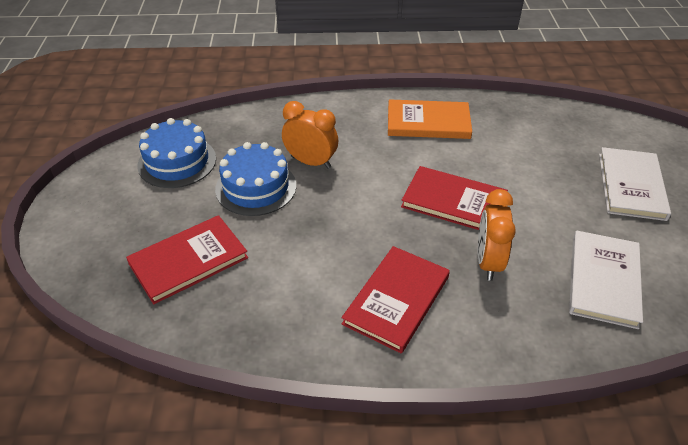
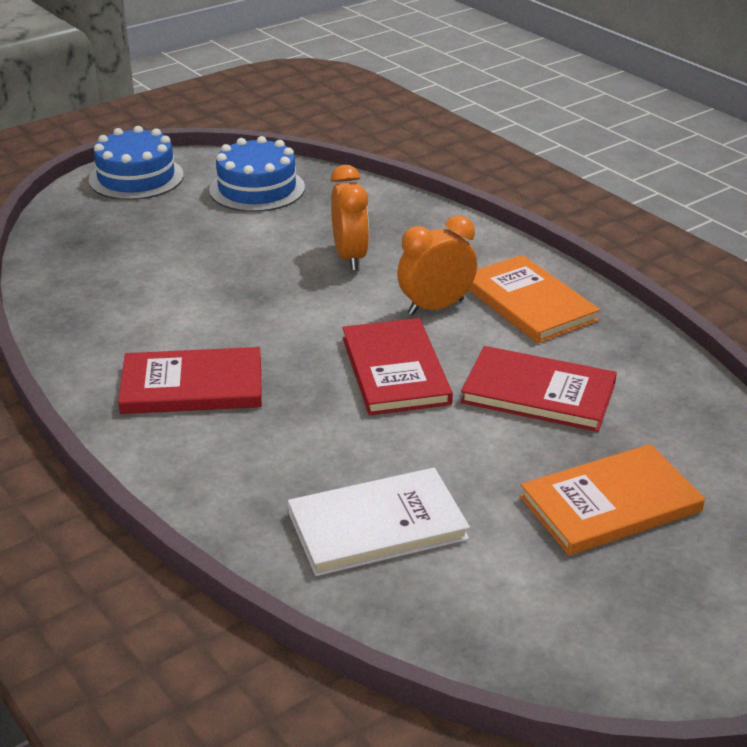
camera: 55 degrees right, 10 degrees down
(188, 261) = (129, 253): red book -> red book (538, 393)
(256, 187) = (270, 243): blue cake -> blue cake (136, 178)
(488, 262) = (315, 427): orange clock -> orange clock (436, 307)
(631, 186) = (610, 504): white book -> orange book

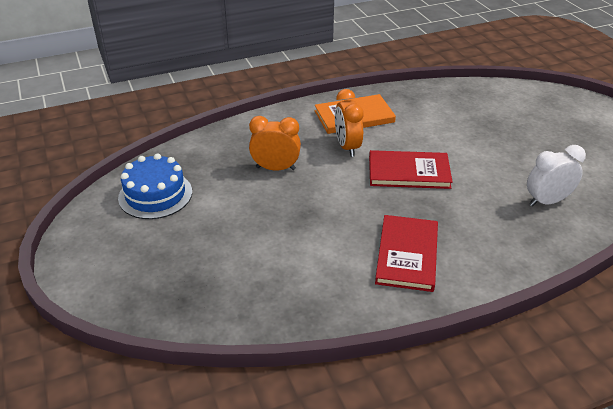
camera: 75 degrees left, 5 degrees up
(136, 178) = (91, 256): blue cake -> none
(377, 525) = (547, 201): white book -> white clock
(538, 393) = (440, 131): red book -> none
(610, 504) = (530, 131): orange book -> none

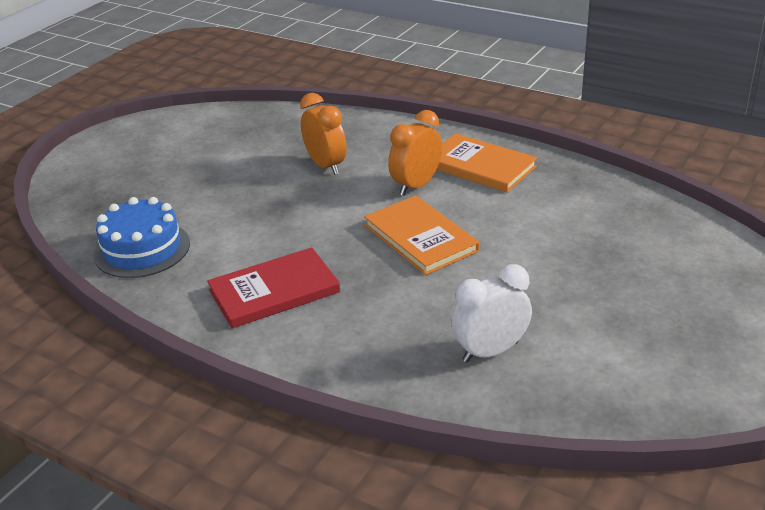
camera: 55 degrees right, 5 degrees down
(155, 195) = (215, 133): blue cake -> blue cake (142, 249)
(409, 172) = (420, 238): red book -> orange book
(547, 201) = (490, 351): white clock -> white clock turned 60 degrees counterclockwise

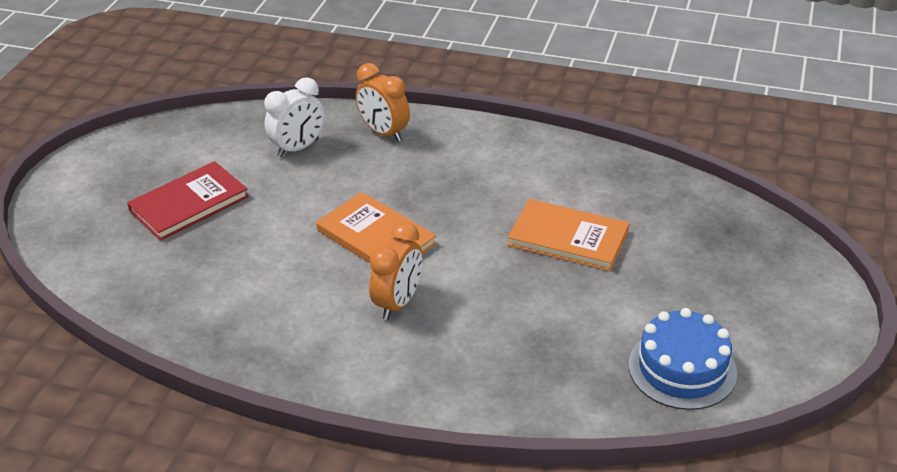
camera: 165 degrees right, 5 degrees up
(142, 249) = (635, 190): blue cake -> blue cake (682, 369)
(274, 291) = (488, 169): red book -> red book (189, 203)
(326, 166) = (515, 319): orange clock -> orange clock (384, 133)
(480, 166) = (330, 343): orange book -> orange book (568, 238)

